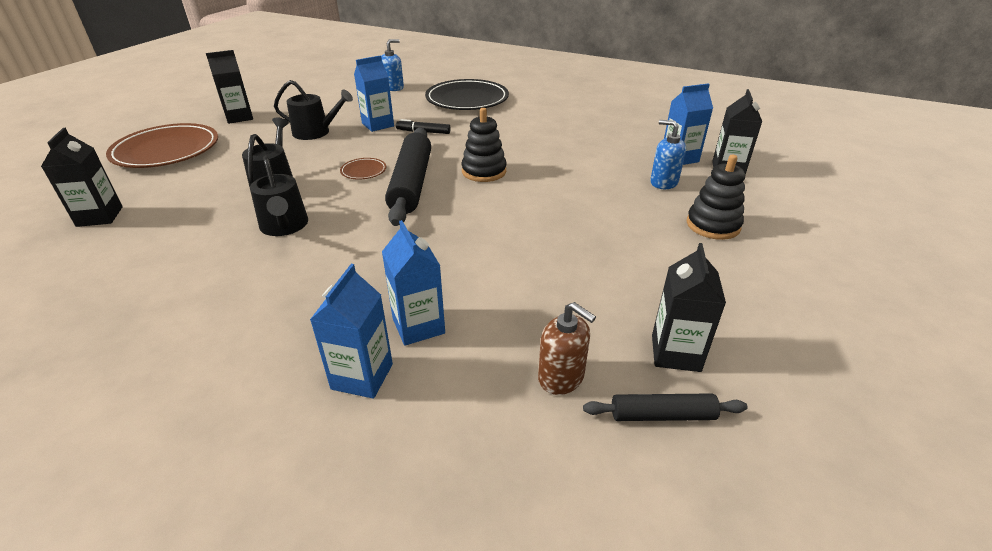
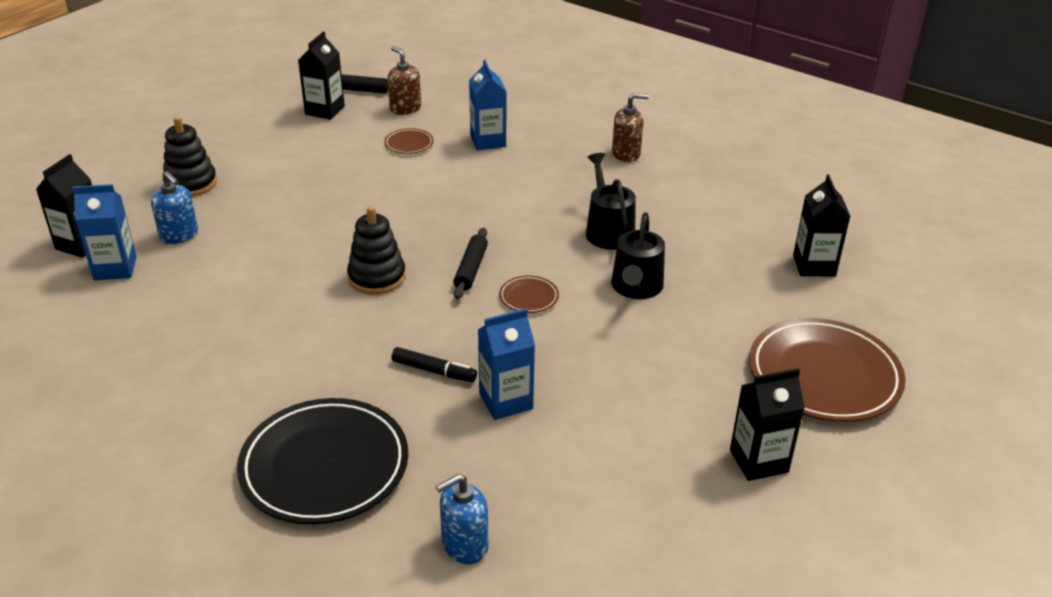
camera: 170 degrees left, 0 degrees up
(226, 329) = (626, 154): none -> brown soap dispenser
(316, 132) = (607, 393): black watering can -> none
(362, 376) = (528, 121): blue carton -> none
(411, 184) = (471, 269): black rolling pin -> black rolling pin, size x0.50
(521, 306) = (409, 144): none -> brown plate

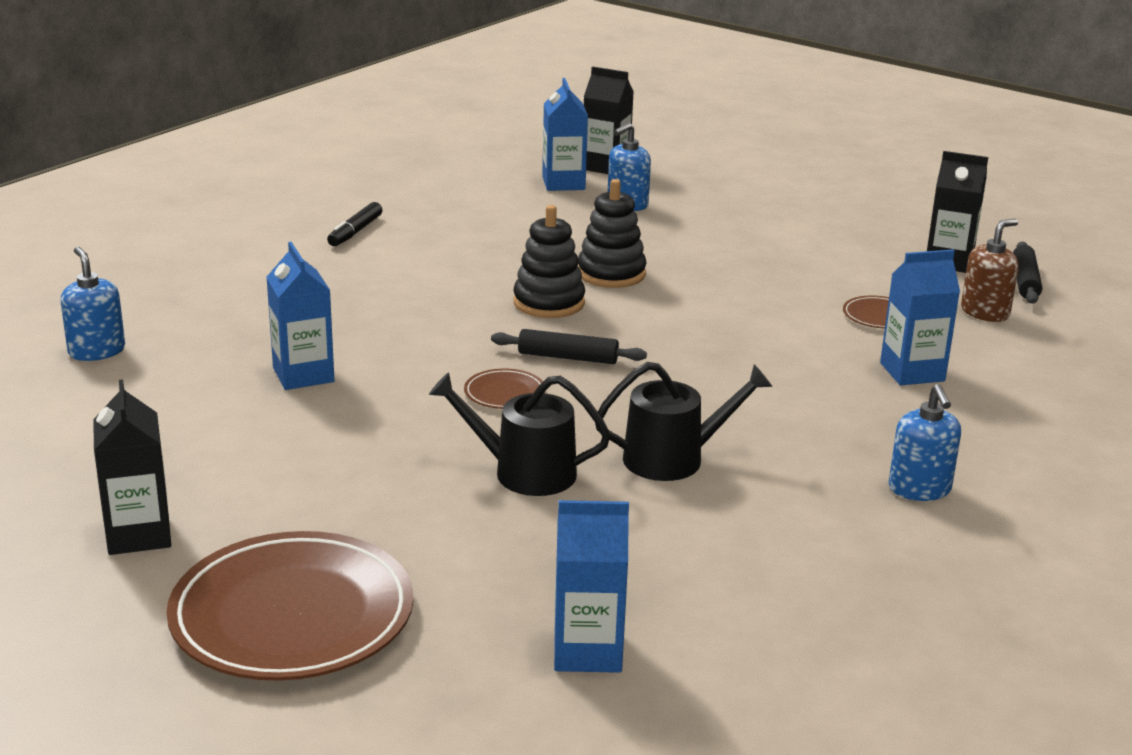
camera: 90 degrees right, 10 degrees down
(191, 183) = (735, 202): black stacking toy -> black stacking toy (611, 274)
(324, 466) = (234, 287): black plate -> none
(434, 371) = (366, 336): black marker -> black marker (355, 232)
(626, 154) = (919, 489): brown soap dispenser -> blue soap dispenser
(814, 265) = (587, 651): black carton -> blue carton

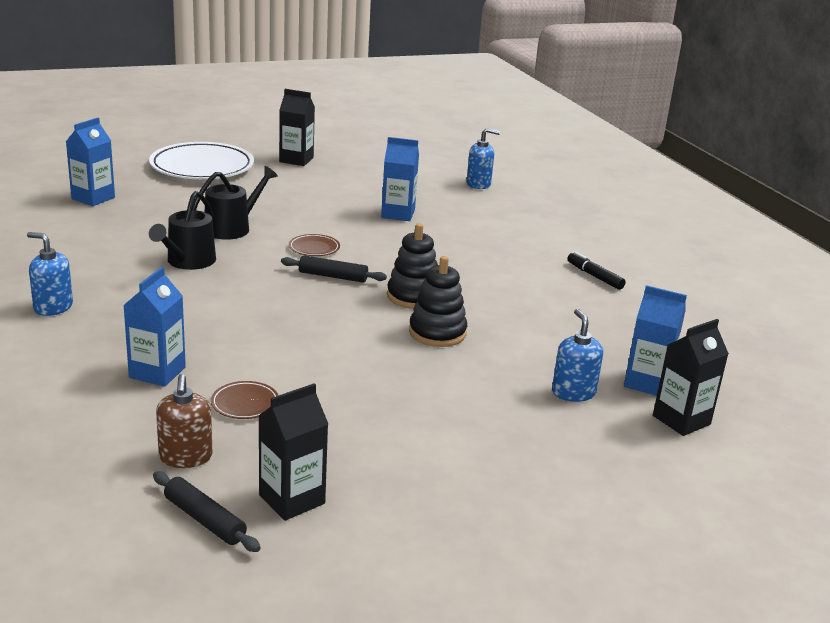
camera: 120 degrees right, 0 degrees up
(292, 615) = (202, 167): brown plate -> white plate
(568, 357) = (333, 276): black rolling pin -> black rolling pin turned 60 degrees clockwise

